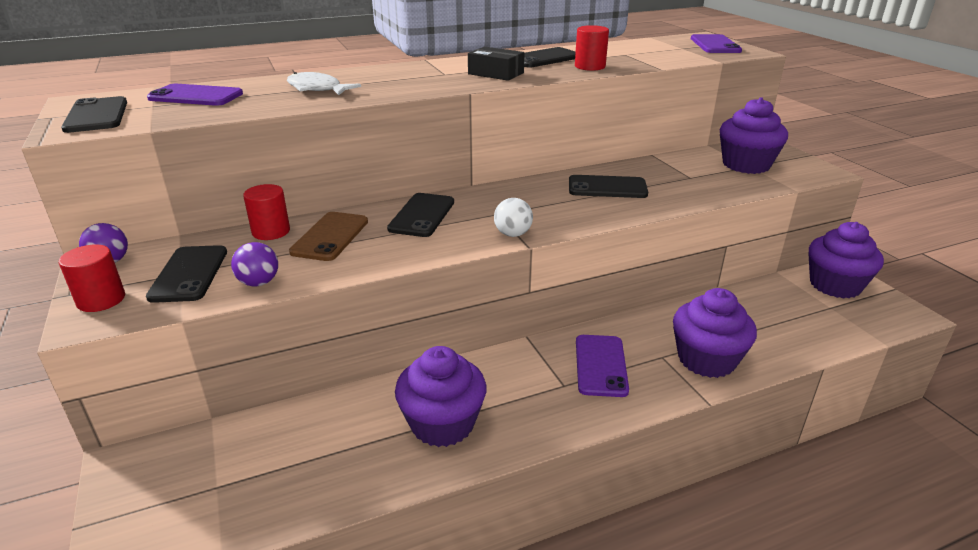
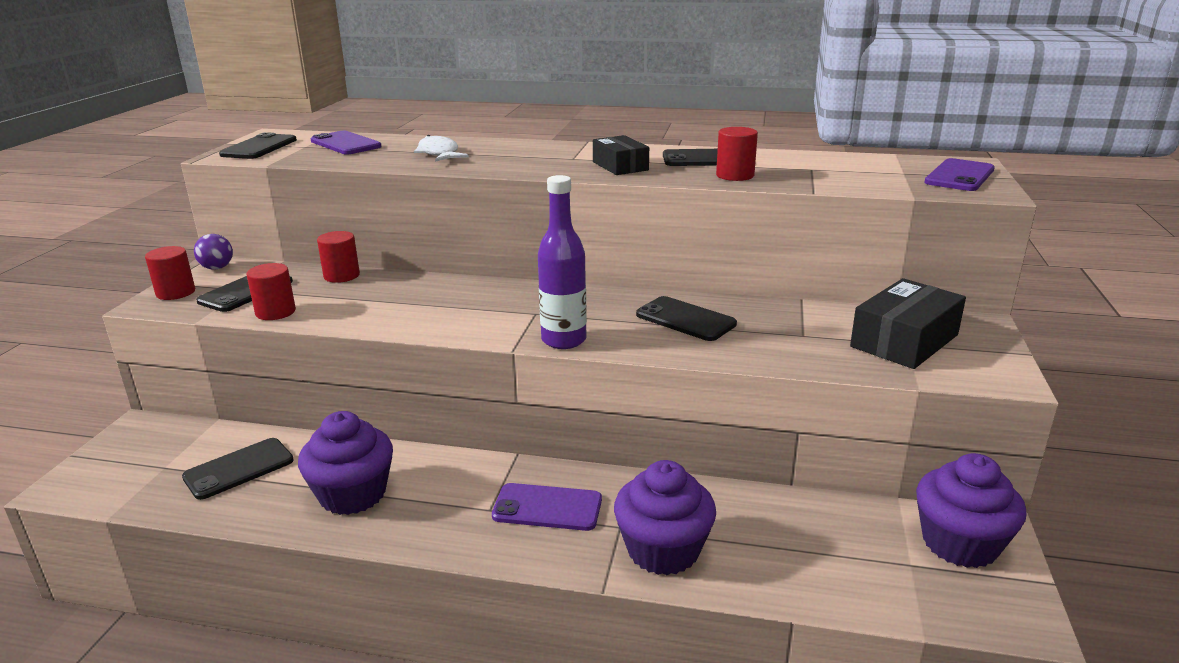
camera: 35 degrees right, 5 degrees down
(259, 282) = (275, 312): purple ball -> red cylinder
(330, 236) = (374, 292): brown phone -> none
(422, 215) = (469, 296): black phone -> black phone (239, 469)
(512, 234) = (517, 335): white ball -> none
(552, 227) = (564, 340): none -> purple bottle
(600, 365) = (547, 508): purple phone -> purple phone turned 60 degrees clockwise
(746, 165) = (904, 341): purple cupcake -> black box

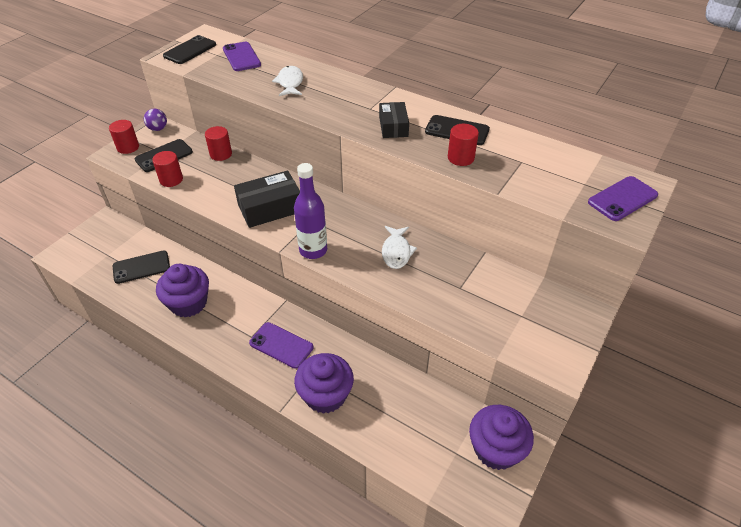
camera: 20 degrees right, 20 degrees up
(685, 319) = (396, 252): black phone -> white fish
(904, 341) = (522, 312): black box -> black box (270, 208)

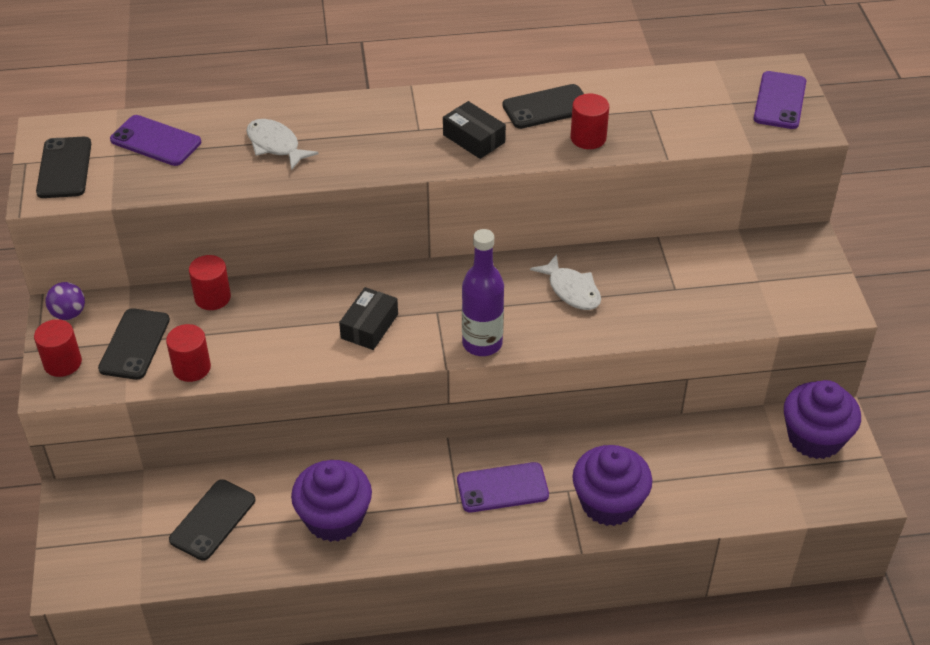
camera: 40 degrees left, 0 degrees up
(270, 208) = (369, 326): black box -> black box, size x0.63

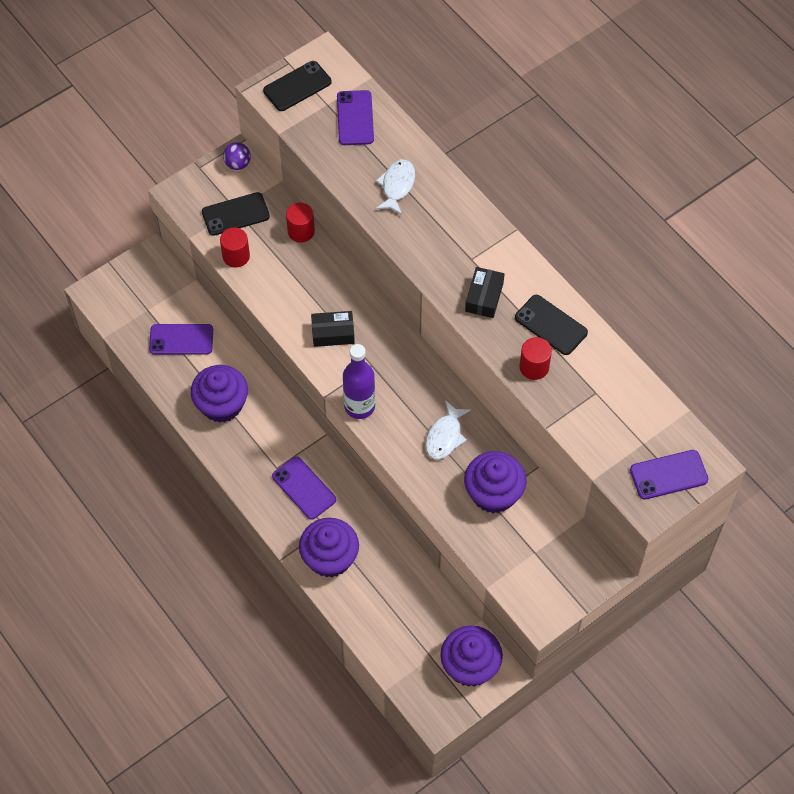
camera: 60 degrees right, 15 degrees up
(62, 363) = (197, 187): red cylinder -> none
(213, 520) = (181, 339): black phone -> purple phone
(668, 282) = (493, 493): none -> purple cupcake

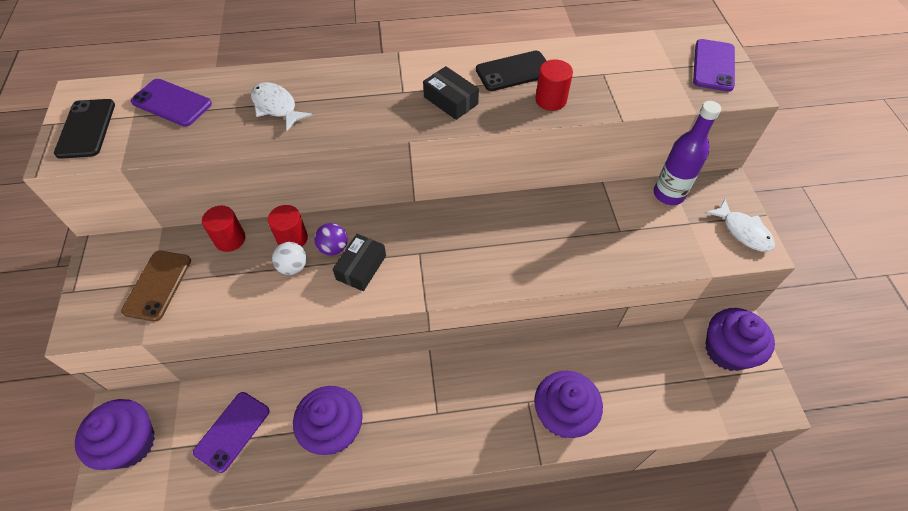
camera: 60 degrees left, 5 degrees down
(235, 214) = (158, 285): black phone -> brown phone
(236, 256) = (204, 309): red cylinder -> red cylinder (292, 238)
(237, 164) = (106, 255): purple ball -> purple ball (333, 248)
(304, 288) = (293, 267): none -> white ball
(304, 488) = (474, 399): purple phone -> none
(359, 406) = (457, 284): purple bottle -> purple bottle (668, 194)
(445, 436) = (533, 232): white fish -> white fish (743, 231)
(493, 493) = (613, 224): purple cupcake -> purple cupcake (130, 443)

